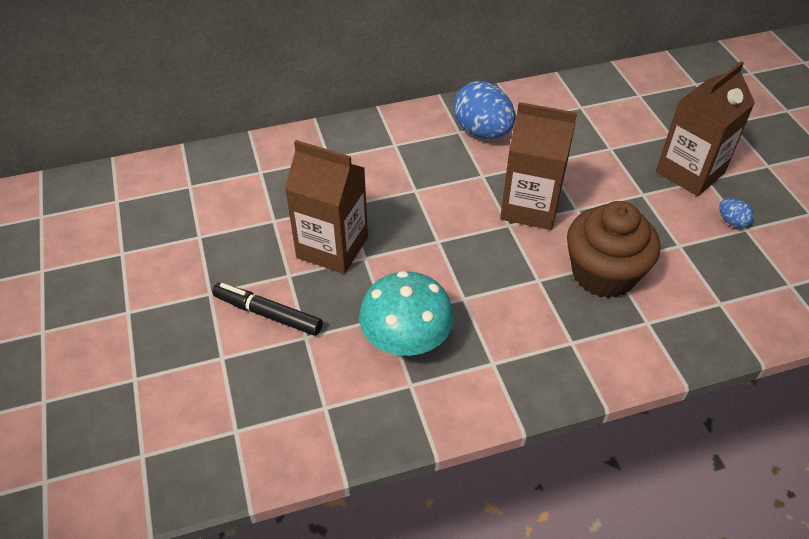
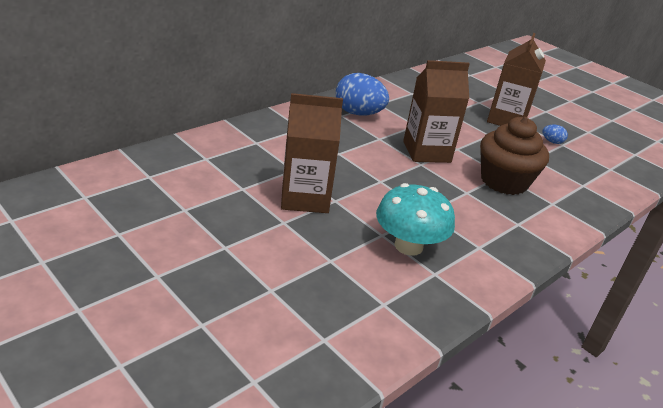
camera: 30 degrees left, 15 degrees down
(268, 314) = (287, 251): black marker -> none

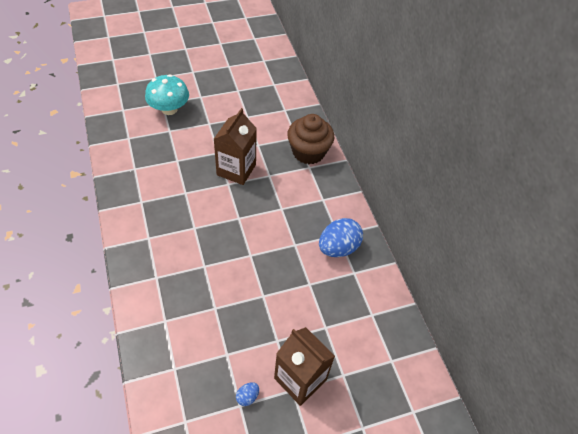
camera: 115 degrees right, 20 degrees up
(408, 246) = (169, 200): turquoise mushroom -> turquoise mushroom (169, 109)
(426, 152) = (265, 268): brown carton -> none
(504, 181) = (205, 302): brown cupcake -> brown cupcake (308, 152)

